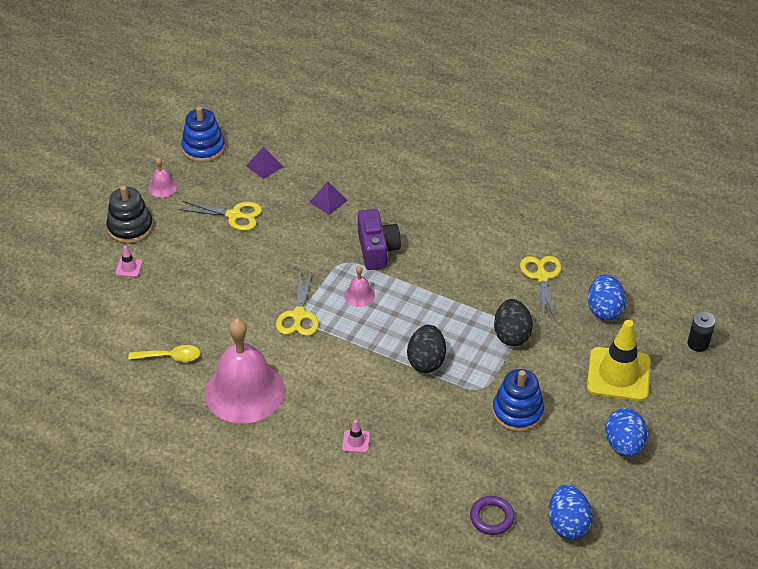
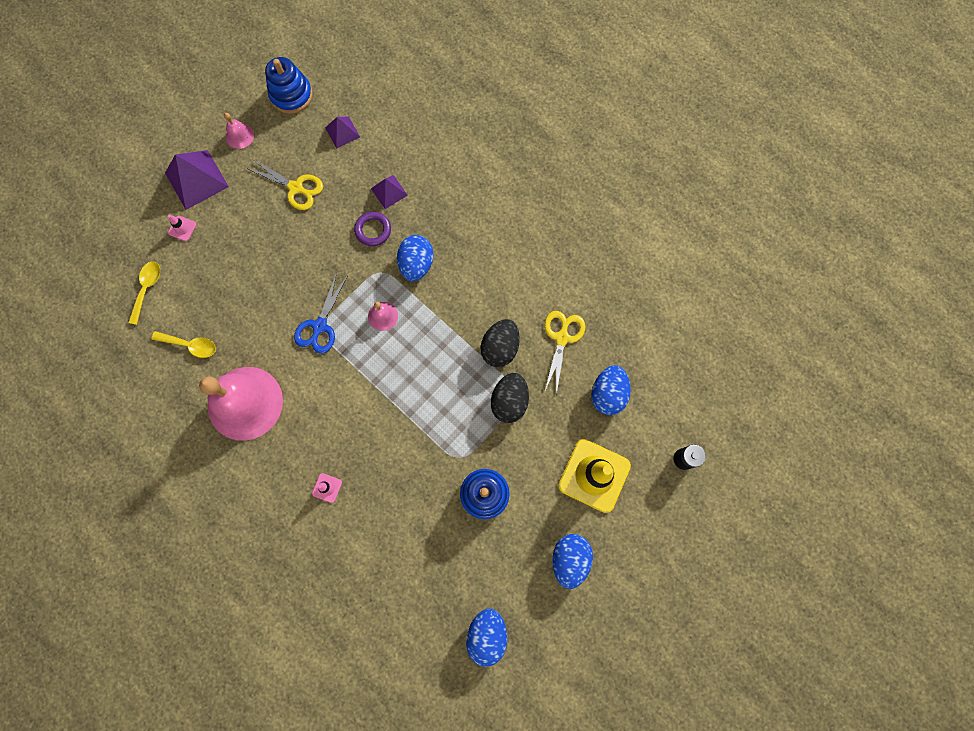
camera: 15 degrees right, 30 degrees up
(108, 322) = (147, 289): none -> yellow spoon
(130, 228) = (196, 179): black stacking toy -> purple pyramid
(299, 315) = (320, 326): yellow scissors -> blue scissors
(377, 250) = (416, 264): purple camera -> blue egg
(426, 361) = (420, 411): black egg -> black egg (500, 348)
(491, 517) = (421, 607): purple ring -> purple ring (373, 230)

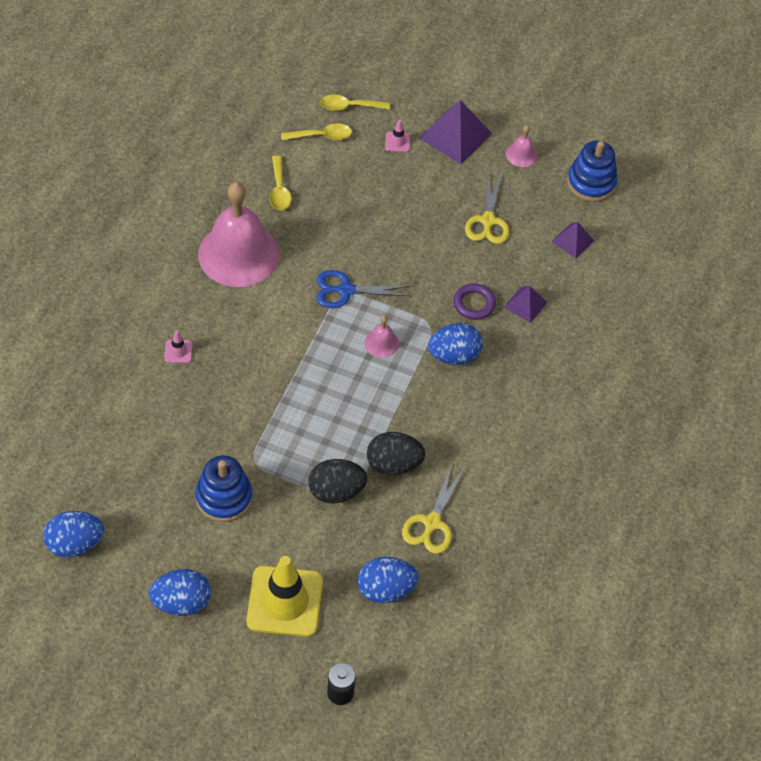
camera: 65 degrees right, 20 degrees down
(125, 254) = (349, 106): none -> yellow spoon
(562, 338) = (432, 523): yellow scissors -> yellow scissors turned 120 degrees clockwise

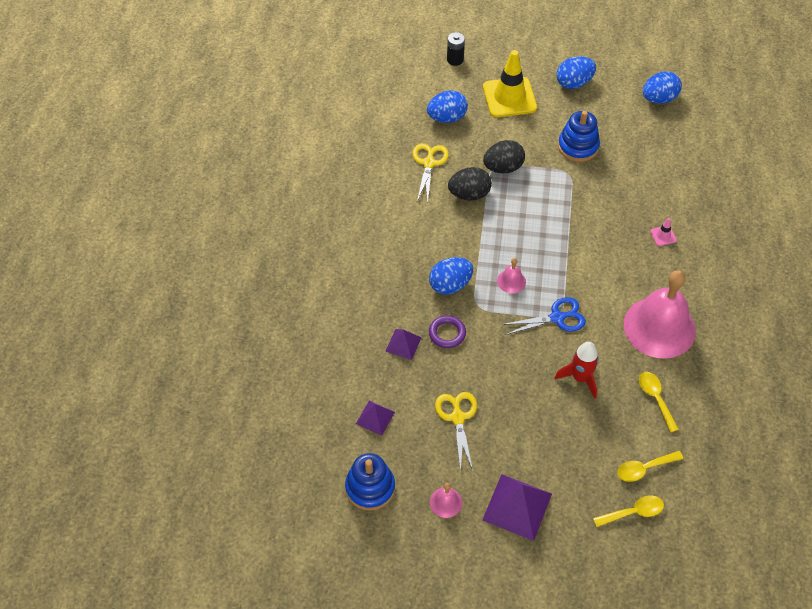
camera: 170 degrees right, 0 degrees up
(347, 226) = (580, 378): none -> red rocket
(397, 142) = (570, 482): pink traffic cone -> none

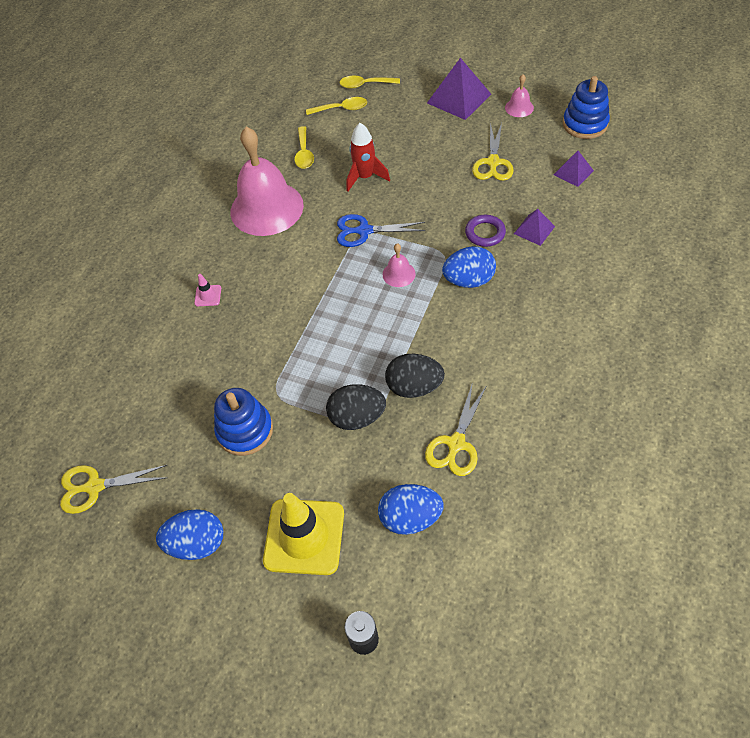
camera: 160 degrees left, 0 degrees up
(659, 99) = (95, 487): blue egg -> yellow scissors

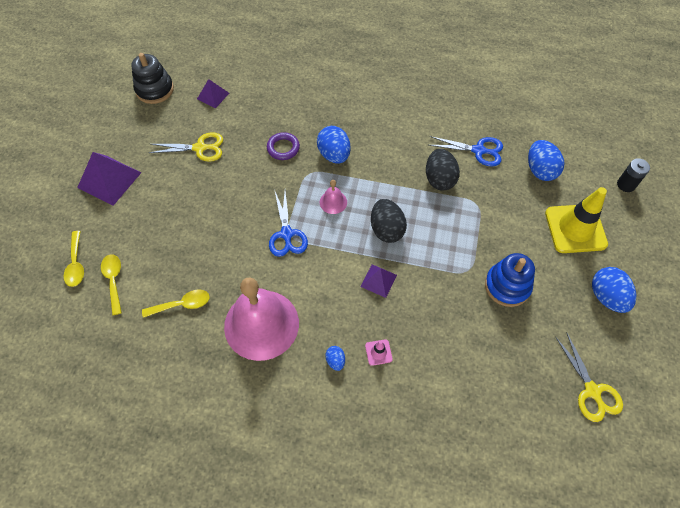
camera: 105 degrees left, 5 degrees up
(211, 261) = (335, 361): none -> blue egg
(357, 417) = (474, 211): black egg -> black egg (386, 229)
(365, 177) = (217, 243): red rocket -> none
(456, 444) = (478, 150): yellow scissors -> blue scissors
(519, 107) = (128, 134): pink bell -> none
(534, 230) = (277, 117): purple pyramid -> purple pyramid (378, 280)
(585, 124) = (155, 90): blue stacking toy -> black stacking toy

